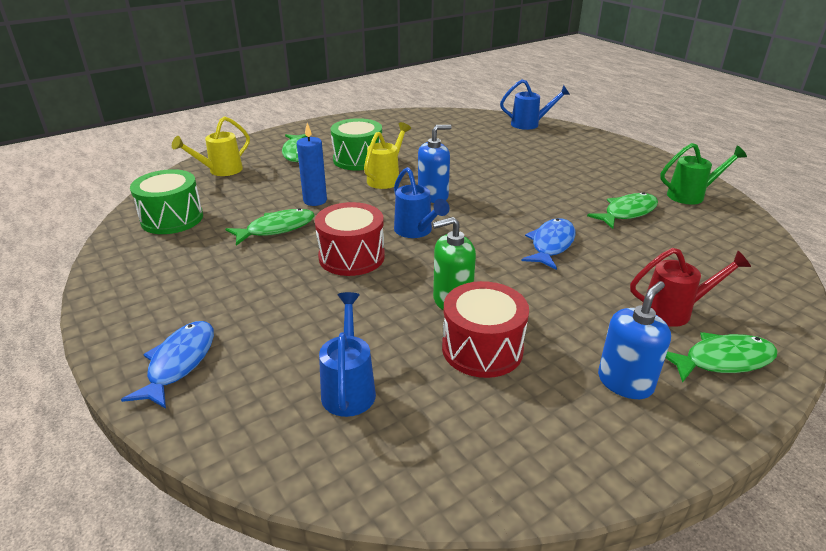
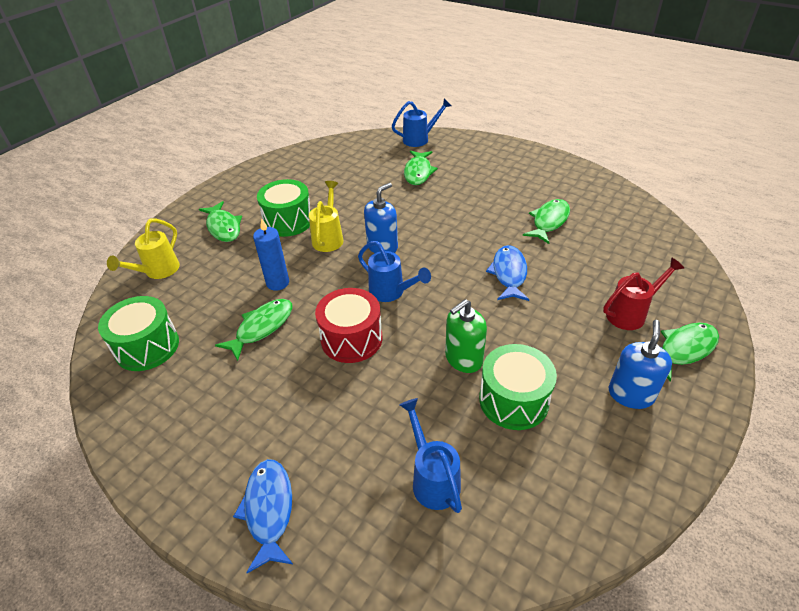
camera: 20 degrees left, 10 degrees up
(482, 349) = (513, 400): red drum -> green drum
(510, 148) = (418, 172): none -> green fish
(691, 195) = (587, 189): green watering can -> none

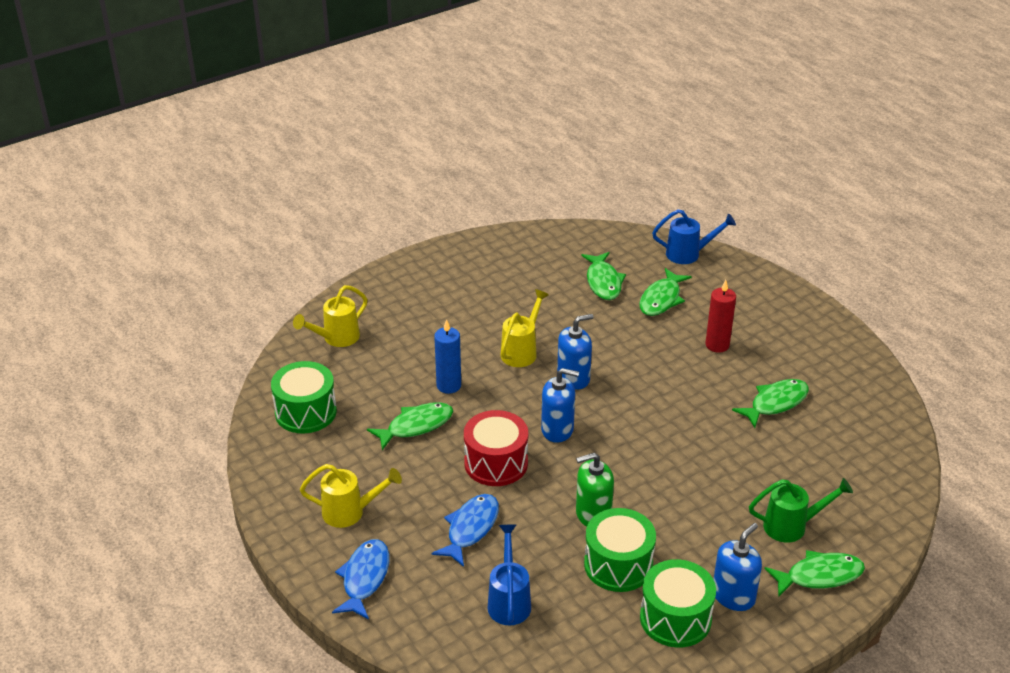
camera: 20 degrees right, 5 degrees down
(223, 227) = (417, 307): green fish -> green fish (603, 282)
(227, 437) = (350, 512): none -> yellow watering can
(288, 221) = (487, 319): green drum -> green drum (675, 618)
(391, 292) = (557, 430): blue watering can -> blue soap dispenser
(479, 192) = (717, 345): none -> red candle
(509, 273) = (691, 447): blue fish -> blue fish (471, 529)
(631, 313) = (792, 526): red watering can -> green watering can

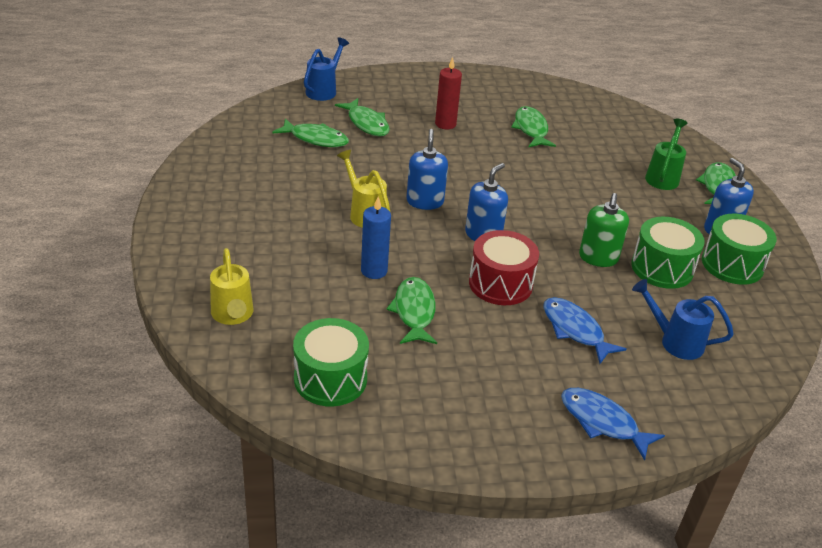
camera: 65 degrees left, 0 degrees up
(350, 512) = (505, 399): yellow watering can -> none

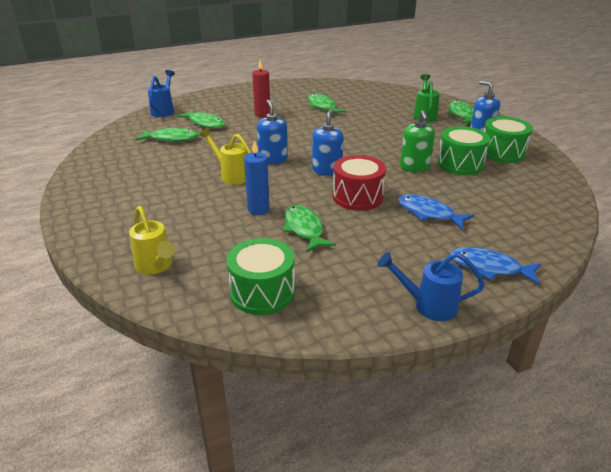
camera: 15 degrees left, 5 degrees down
(675, 341) = (500, 204): blue watering can -> blue watering can (428, 305)

